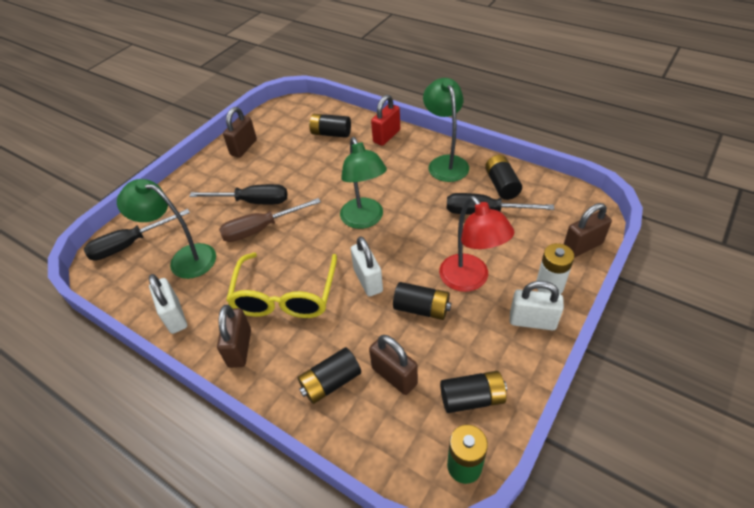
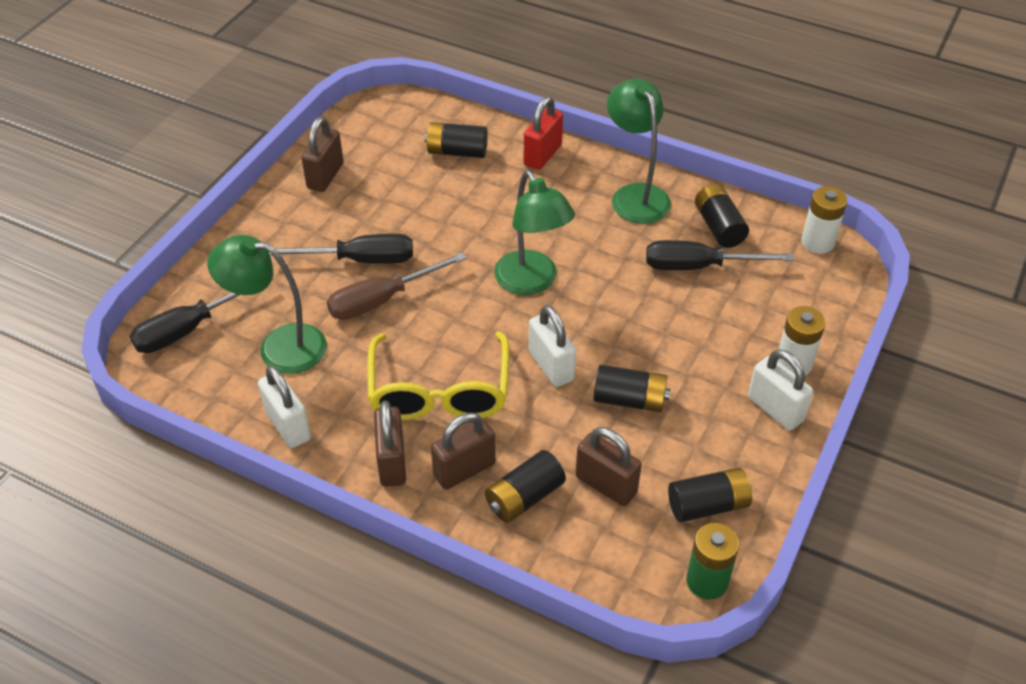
camera: 10 degrees left, 0 degrees up
(470, 280) = (689, 360): red lamp -> none
(532, 321) = (775, 409): white padlock -> white padlock turned 45 degrees clockwise
(573, 197) = (817, 242): none -> white battery
(582, 246) = (833, 310): brown padlock -> brown padlock (464, 470)

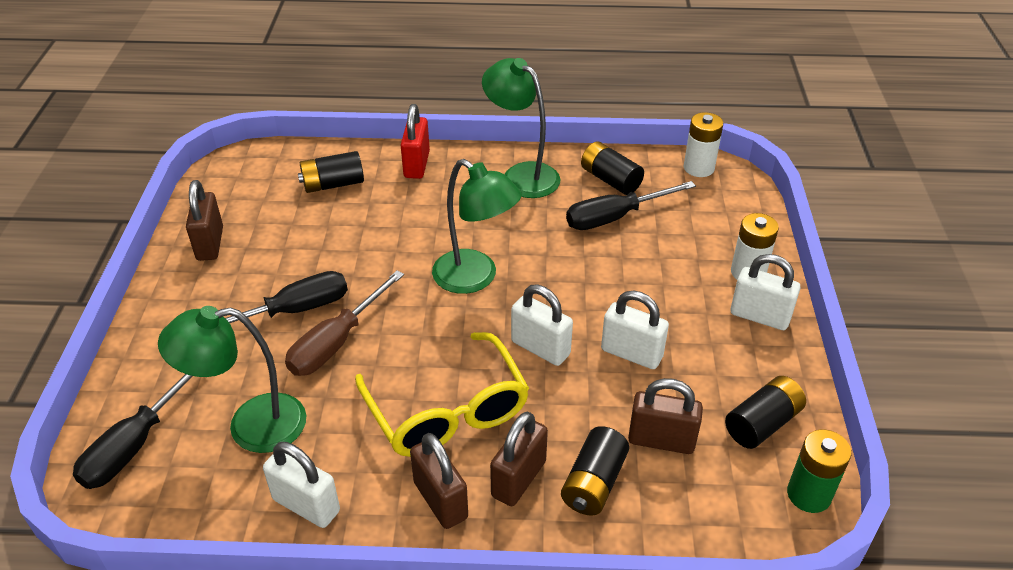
camera: 25 degrees left, 5 degrees down
(629, 400) = (631, 353): black battery -> white padlock

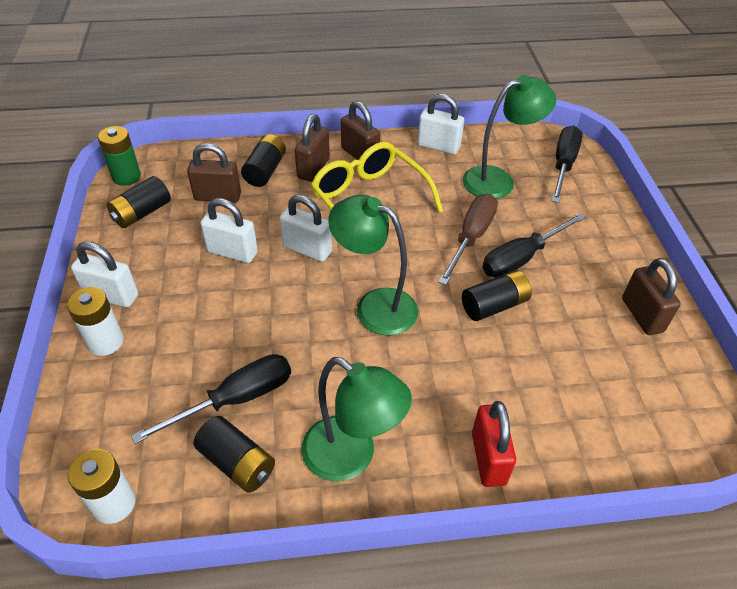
camera: 170 degrees right, 5 degrees up
(333, 184) = (572, 410): black battery -> black battery (494, 305)

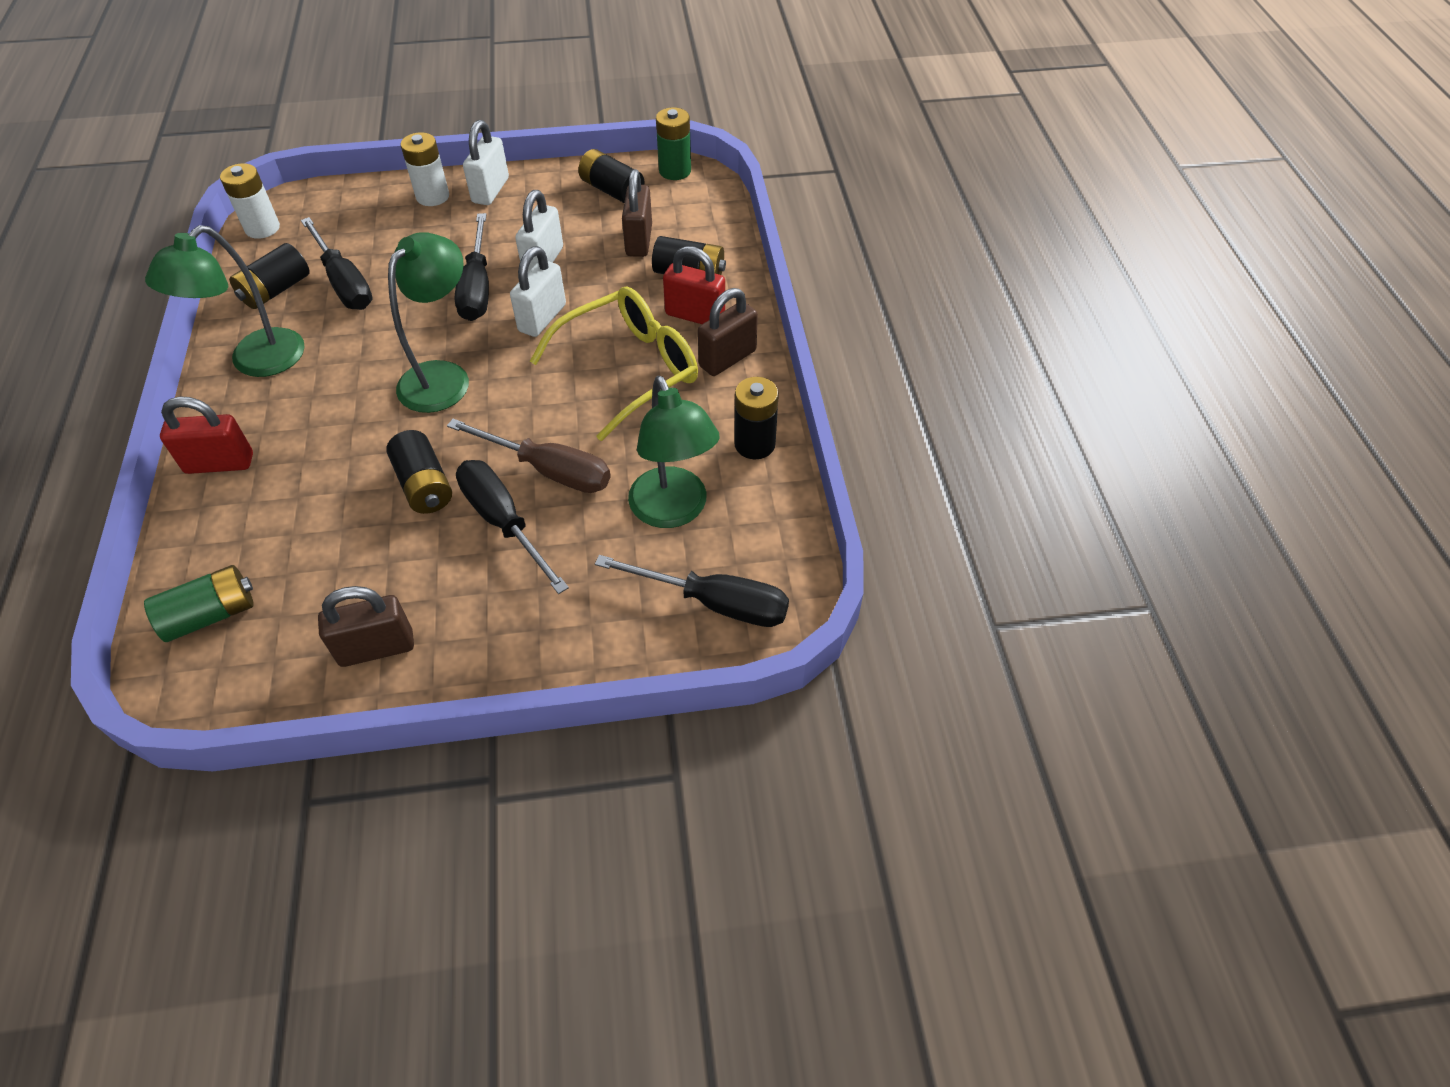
camera: 90 degrees right, 5 degrees up
(261, 293) = (477, 287): none -> black screwdriver
(313, 168) = (695, 315): brown padlock -> red padlock
(438, 146) = (754, 444): white padlock -> black battery
(646, 425) = (210, 615): none -> green battery

